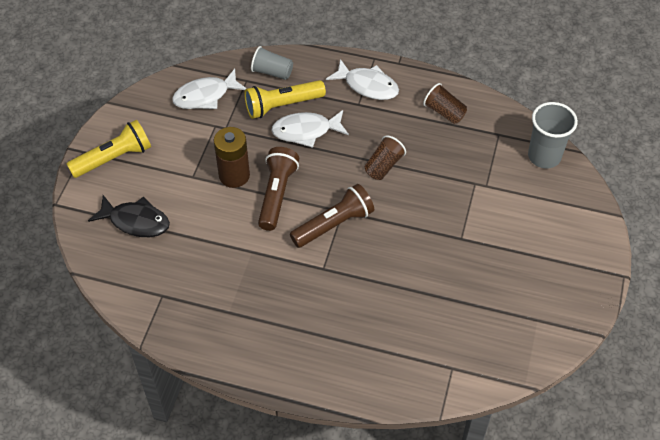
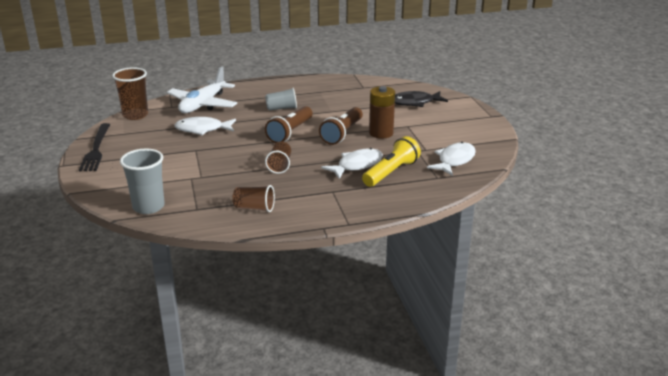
camera: 150 degrees right, 25 degrees down
(113, 158) = (468, 119): yellow flashlight -> none
(272, 72) = (424, 188): grey cup -> grey cup (282, 108)
(277, 194) = (342, 133): brown flashlight -> brown flashlight turned 45 degrees clockwise
(367, 86) = (336, 204): white fish -> white fish (202, 129)
(406, 352) = (203, 104): none -> white plane
(510, 365) = (135, 115): none -> brown cup
(579, 294) = (96, 149): none -> black fork

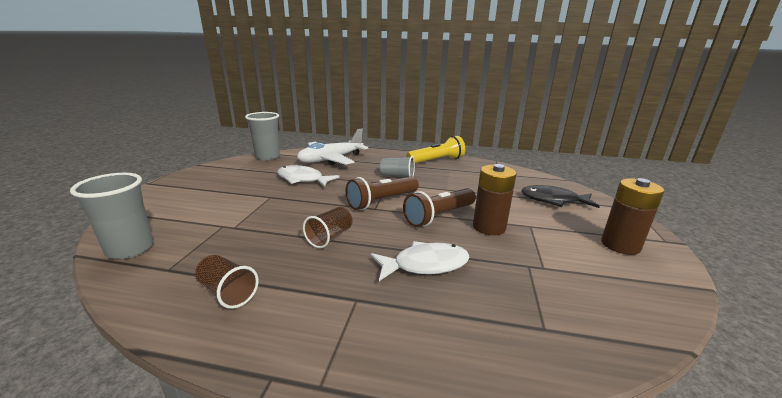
camera: 25 degrees right, 5 degrees down
(96, 149) = (195, 176): black fork -> none
(135, 115) = (267, 157): brown cup -> grey cup
(391, 172) = (468, 293): yellow flashlight -> yellow flashlight (436, 161)
(454, 160) = (587, 302): white fish -> none
(466, 125) = (620, 245): none -> brown battery

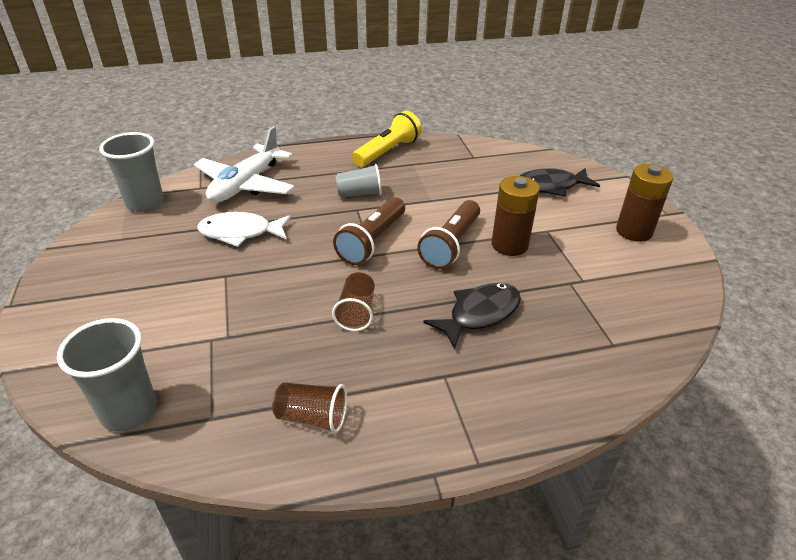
camera: 25 degrees left, 15 degrees up
(425, 265) = (479, 314): white fish -> black fish

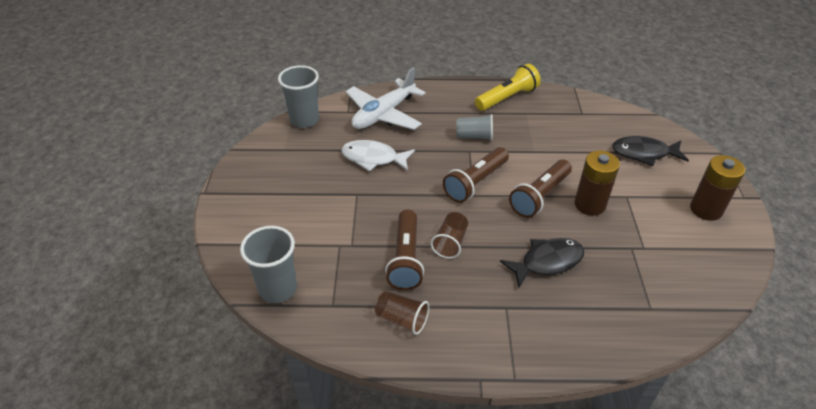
camera: 15 degrees right, 5 degrees up
(303, 340) = (406, 258): none -> brown flashlight

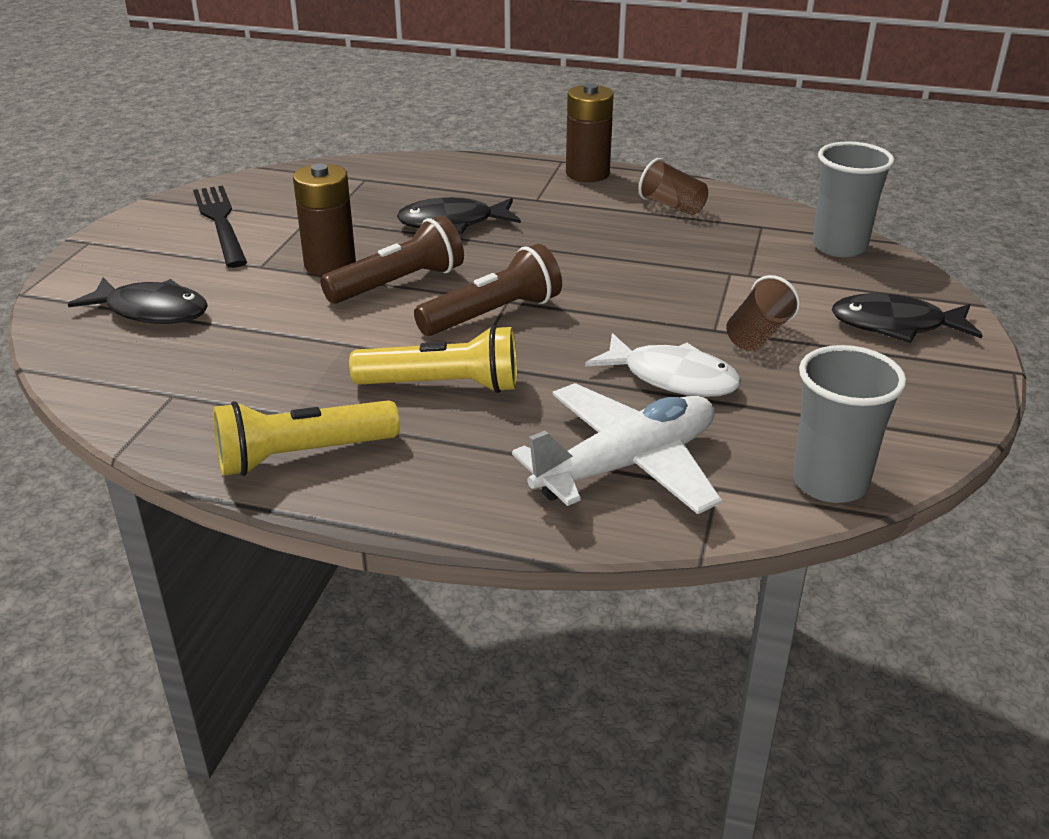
camera: 165 degrees left, 10 degrees down
(257, 215) = (896, 325): none -> black fish
(406, 258) = (650, 250): brown flashlight -> none
(450, 243) = (577, 255): brown cup -> brown cup (758, 335)
(474, 136) = (443, 385): grey cup -> yellow flashlight
(692, 231) = (220, 223): none -> black fork
(706, 209) = (166, 238): brown battery -> brown battery (587, 173)

